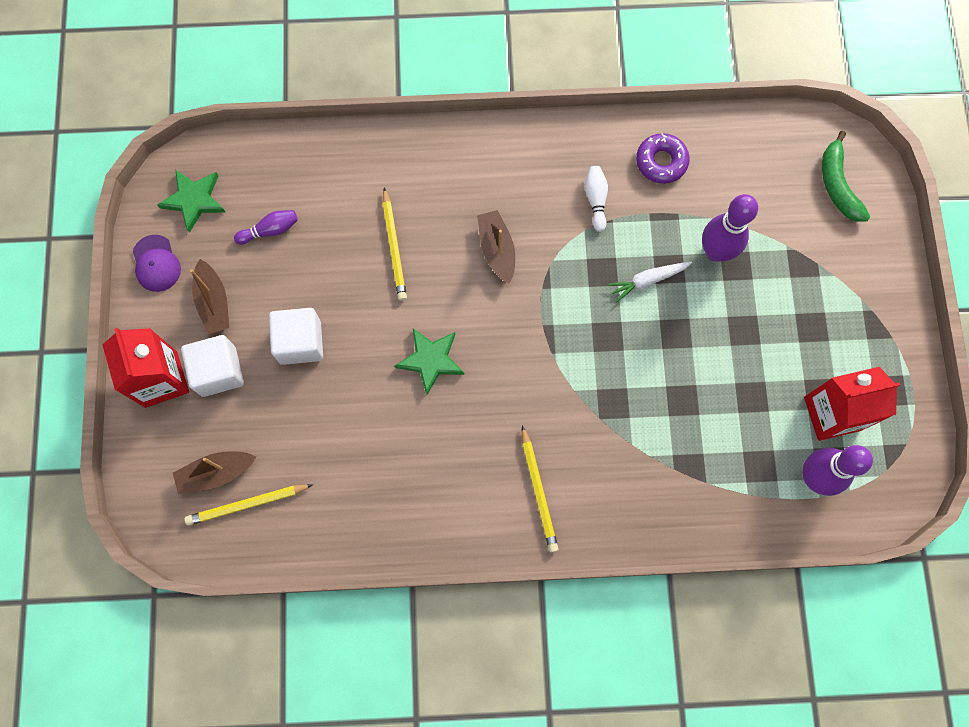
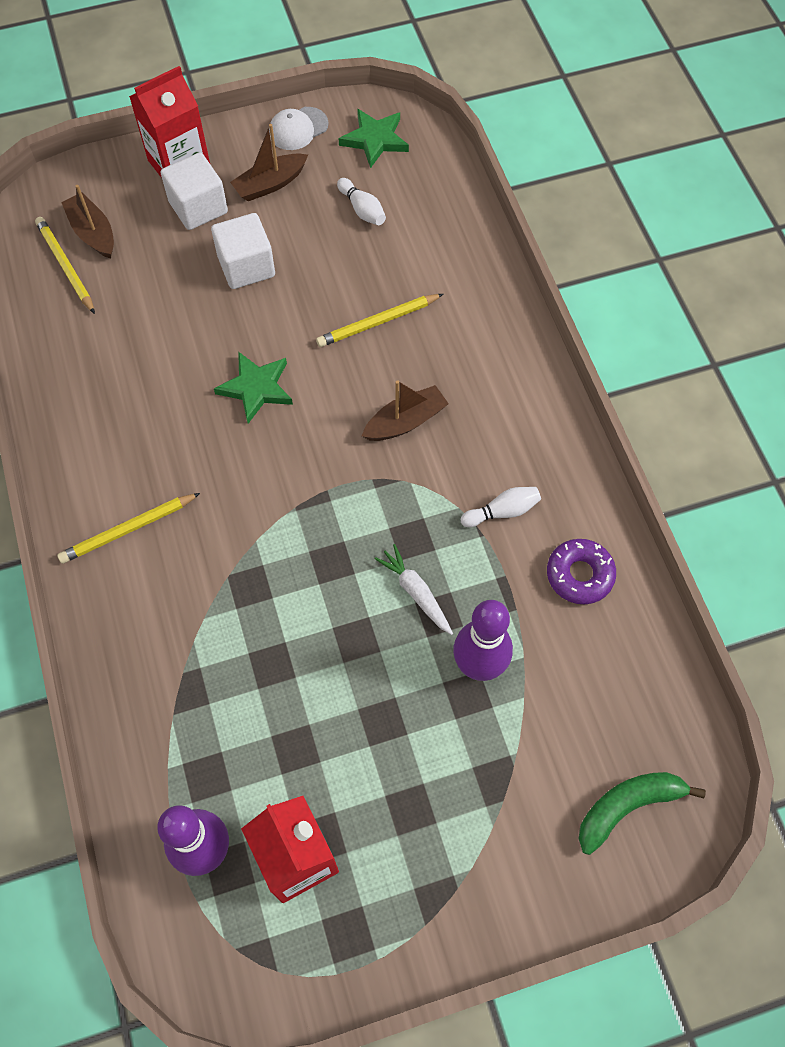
camera: 75 degrees right, 10 degrees down
(156, 263) = (298, 129): purple cap -> white cap
(270, 230) = (362, 209): purple bowling pin -> white bowling pin

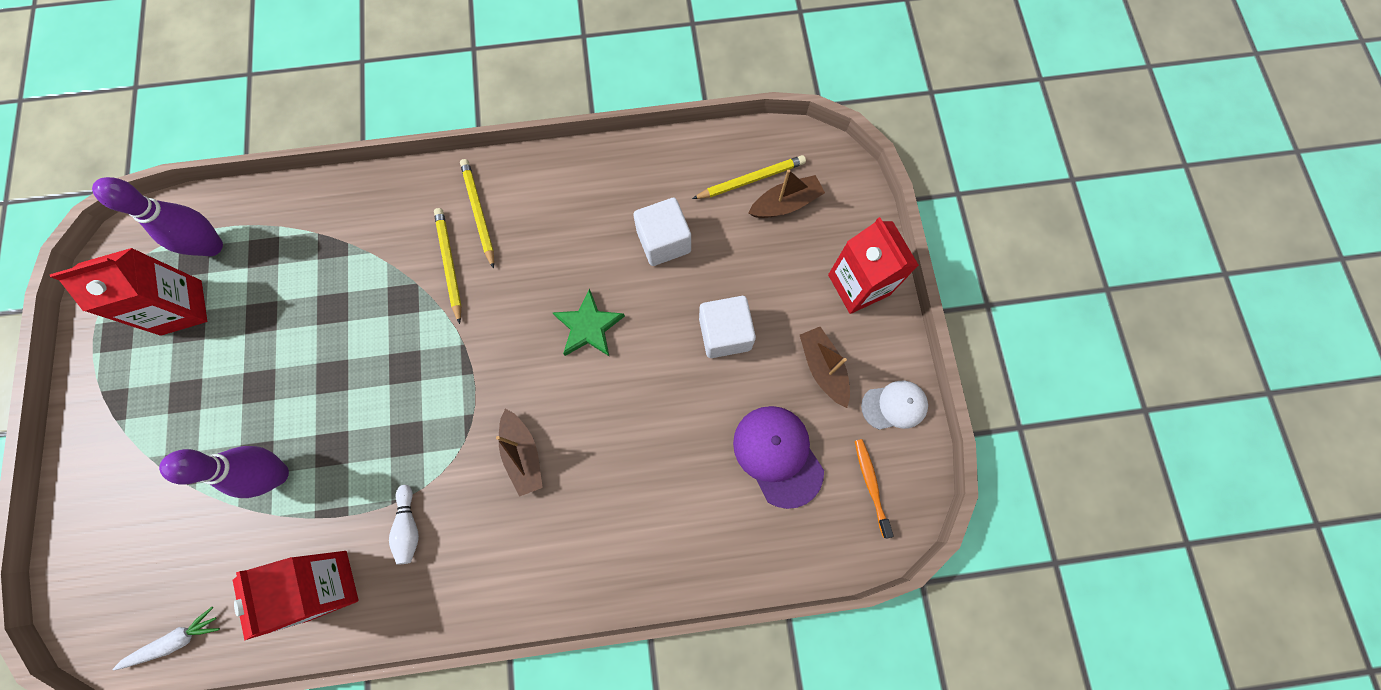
camera: 100 degrees right, 10 degrees up
(198, 207) = (803, 297): white cube -> white cube (663, 241)
(298, 129) = (894, 406): white cap -> white cap turned 105 degrees clockwise
(362, 209) = (778, 455): white bowling pin -> purple cap
(375, 140) = (871, 485): green star -> orange toothbrush
(378, 322) = (637, 448): yellow pencil -> yellow pencil (449, 264)
(416, 592) = (356, 433): white carrot -> white carrot (175, 640)
(579, 575) = (327, 585): purple donut -> red carton
(627, 806) = (119, 573): green banana -> none

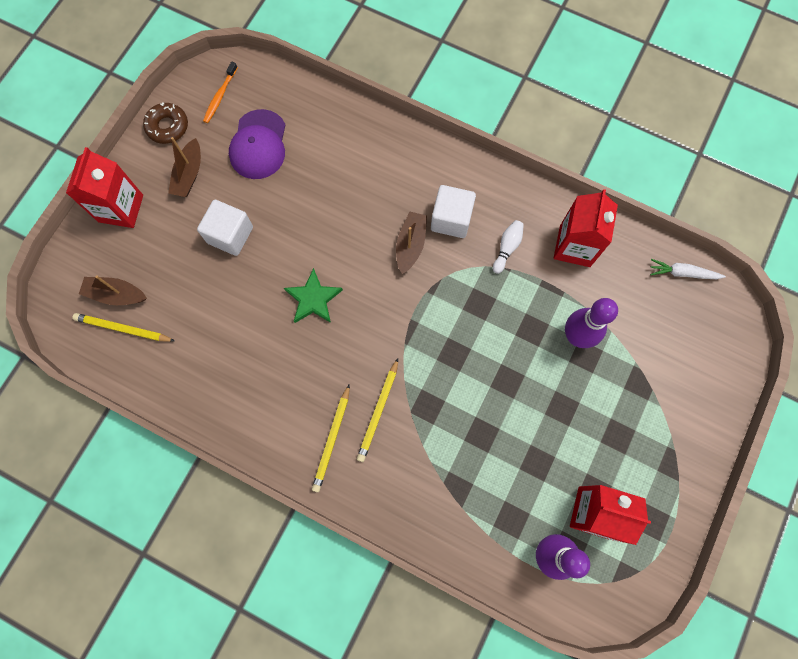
camera: 145 degrees left, 0 degrees up
(663, 241) = (219, 325): white cube -> white cube (451, 219)
(894, 406) = (167, 126): white cap -> brown donut

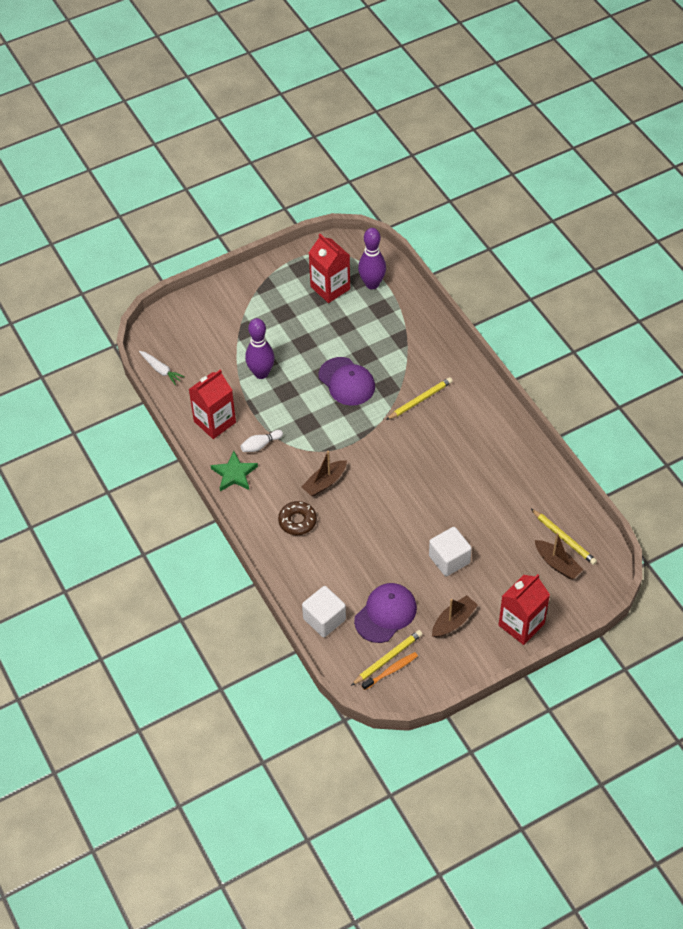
camera: 145 degrees left, 20 degrees down
(167, 126) = (448, 669): brown donut -> brown donut (297, 521)
(313, 299) = (417, 486): green star -> green star (234, 474)
(332, 440) = (460, 401): yellow pencil -> yellow pencil (388, 658)
(451, 219) = (283, 483): white cube -> white cube (324, 619)
(476, 384) = (346, 381): none -> purple cap

